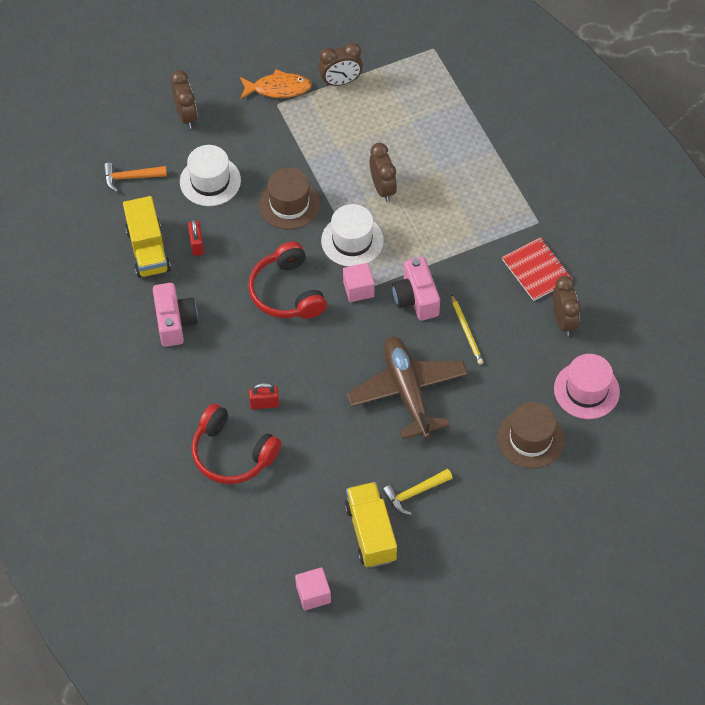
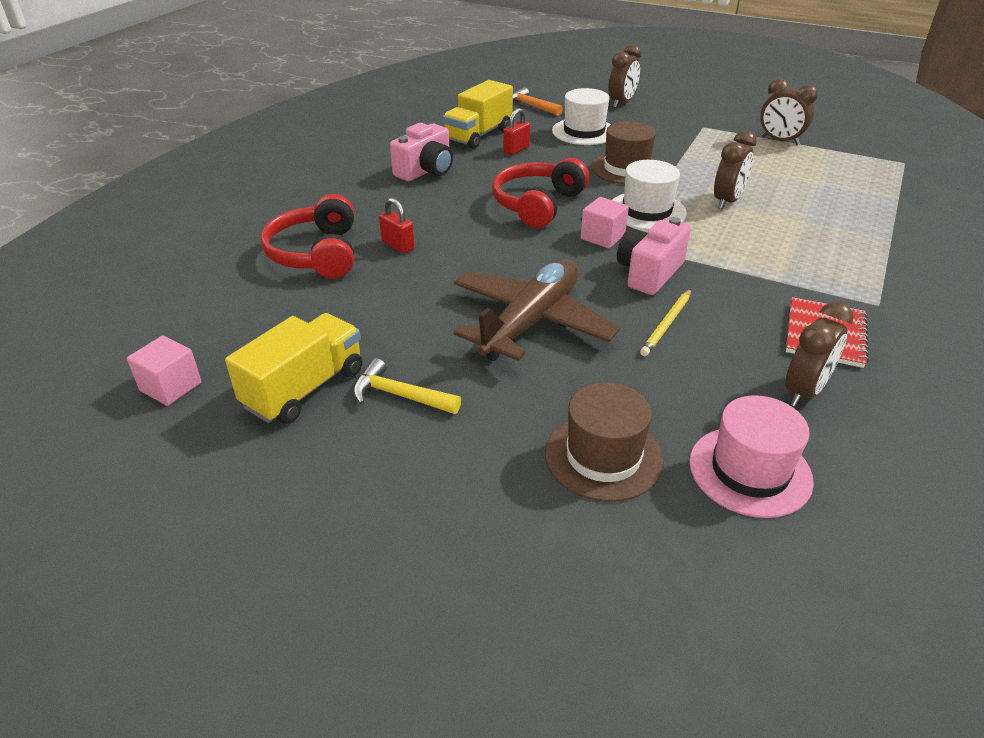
camera: 50 degrees right, 20 degrees down
(278, 88) = (717, 122): orange fish -> none

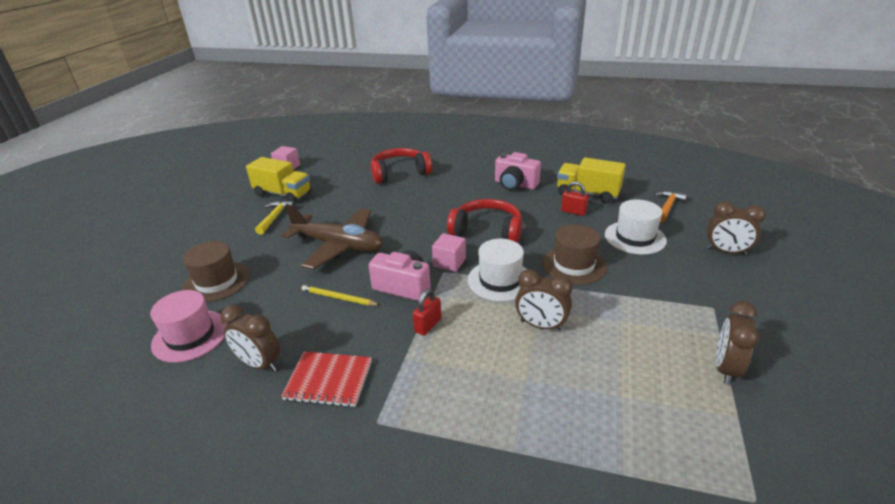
camera: 80 degrees right, 5 degrees down
(398, 245) = (414, 192): red padlock -> red padlock (428, 325)

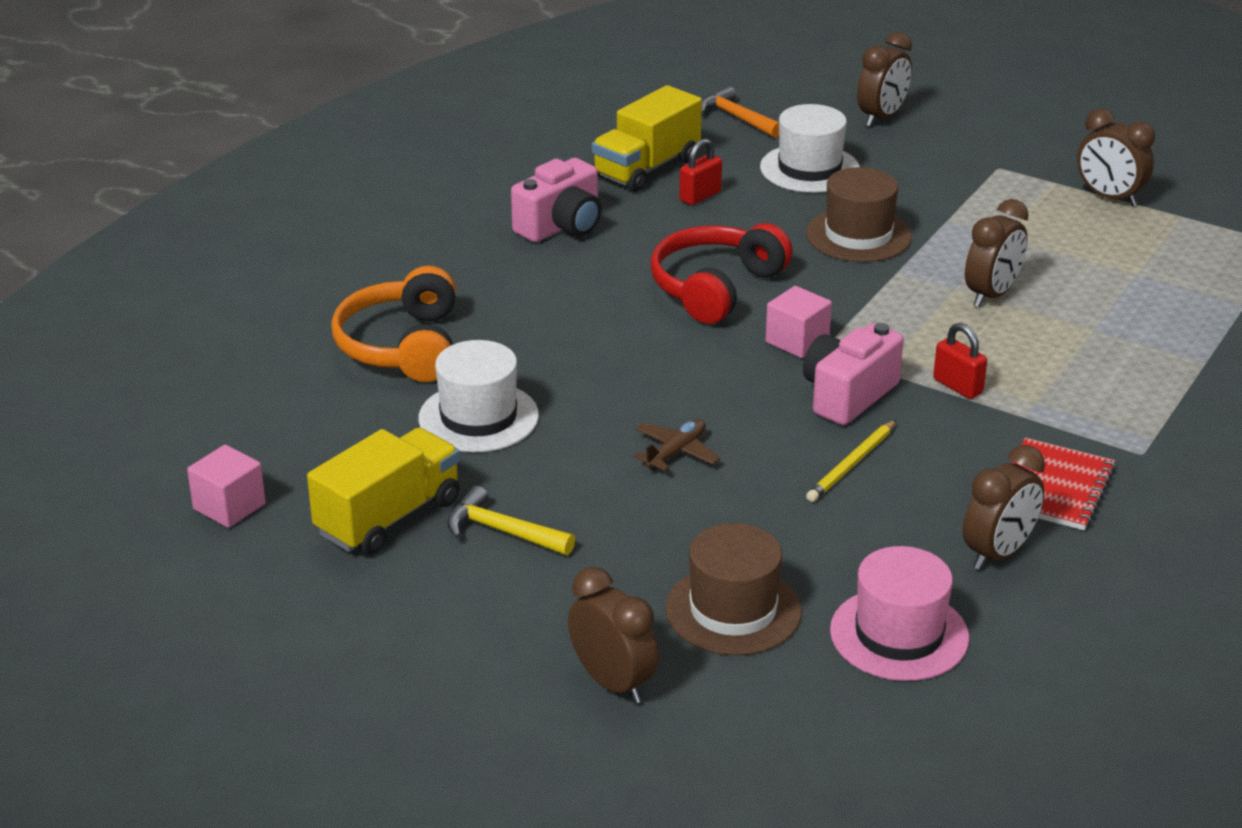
camera: 75 degrees left, 0 degrees up
(171, 260) = (613, 683): none -> brown clock
(338, 245) = (676, 452): brown plane -> brown plane, size x0.42
(399, 173) = (402, 346): red headphones -> orange headphones
(500, 280) = (870, 305): white hat -> white hat (478, 417)

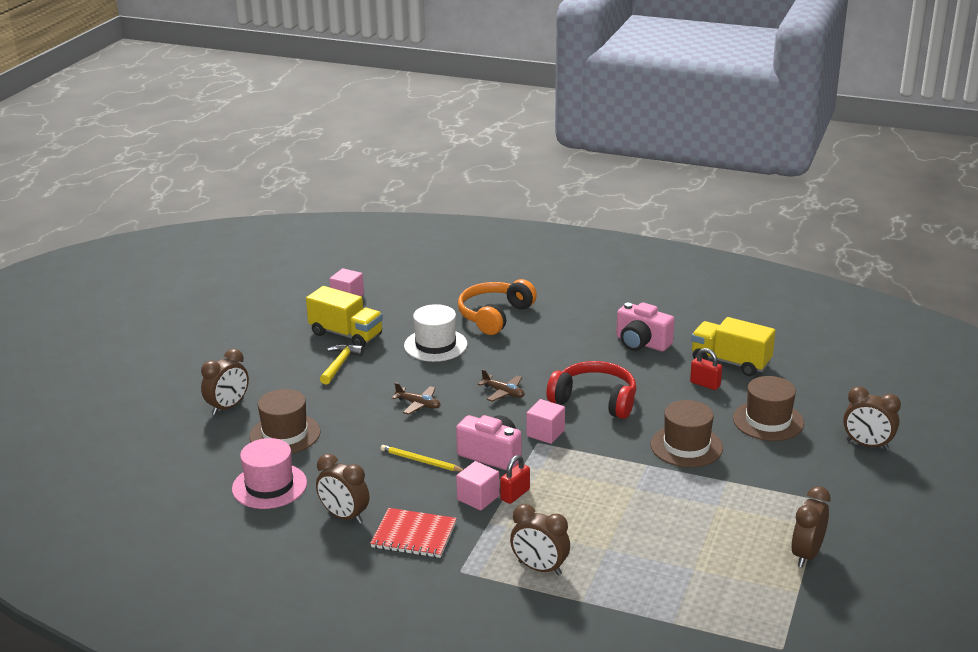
camera: 80 degrees right, 5 degrees down
(402, 346) = (494, 316): orange headphones -> orange headphones turned 45 degrees counterclockwise
(666, 365) = (503, 392): none -> brown plane
(736, 118) = (823, 387): orange hammer -> none
(809, 169) = (768, 421): white hat -> brown hat
(962, 420) = (478, 498): none -> pink cube
(991, 295) = (633, 504): brown clock -> brown clock (539, 568)

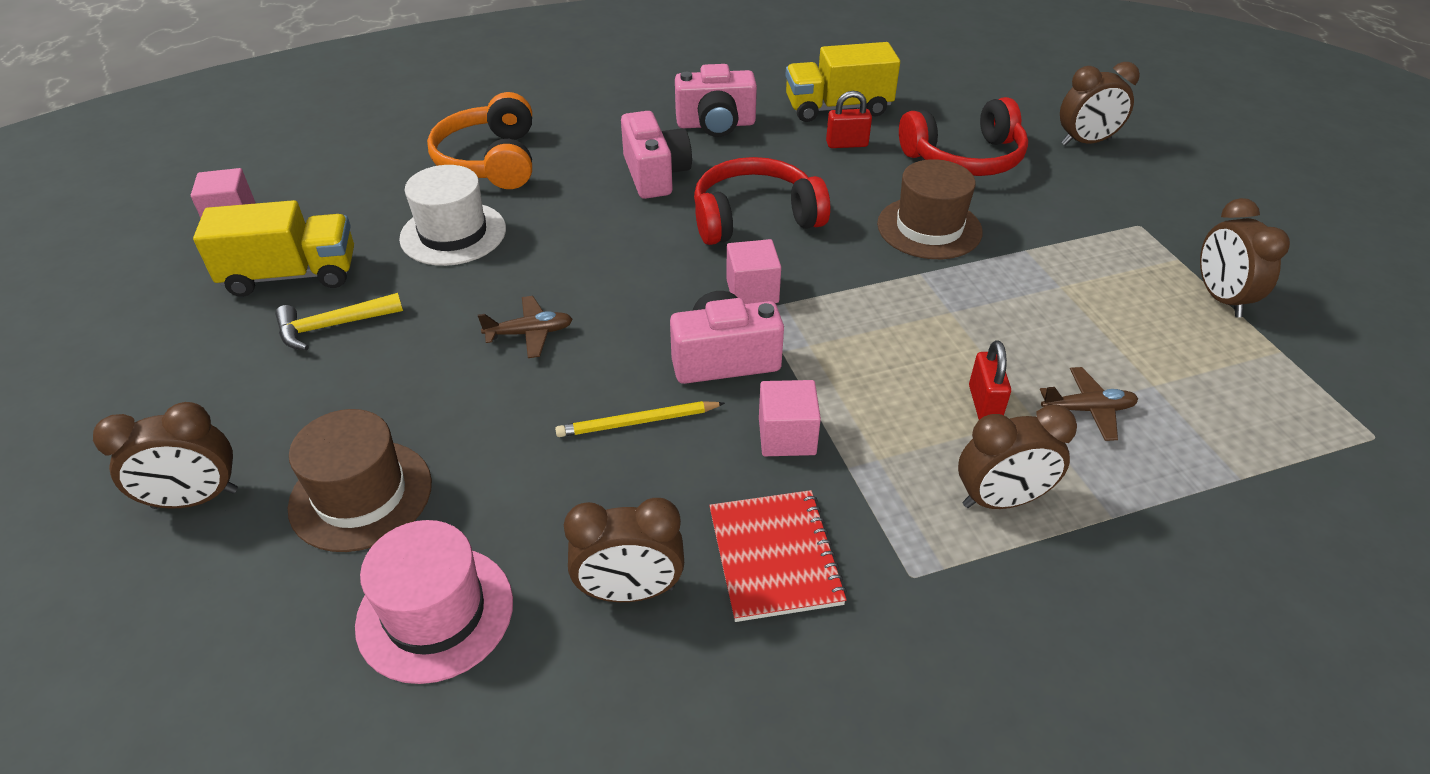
camera: 40 degrees left, 15 degrees up
(228, 407) = (195, 499): brown clock -> brown clock turned 75 degrees clockwise
(340, 364) = (332, 326): yellow hammer -> yellow hammer turned 90 degrees counterclockwise
(414, 535) = (775, 557): red notebook -> red notebook turned 75 degrees counterclockwise
(503, 392) = (629, 260): brown plane -> brown plane (1087, 410)
(515, 495) = (827, 402): red padlock -> red padlock (984, 404)
(571, 357) = (655, 175): none -> pink camera
(768, 421) = (965, 158): brown hat -> red headphones

